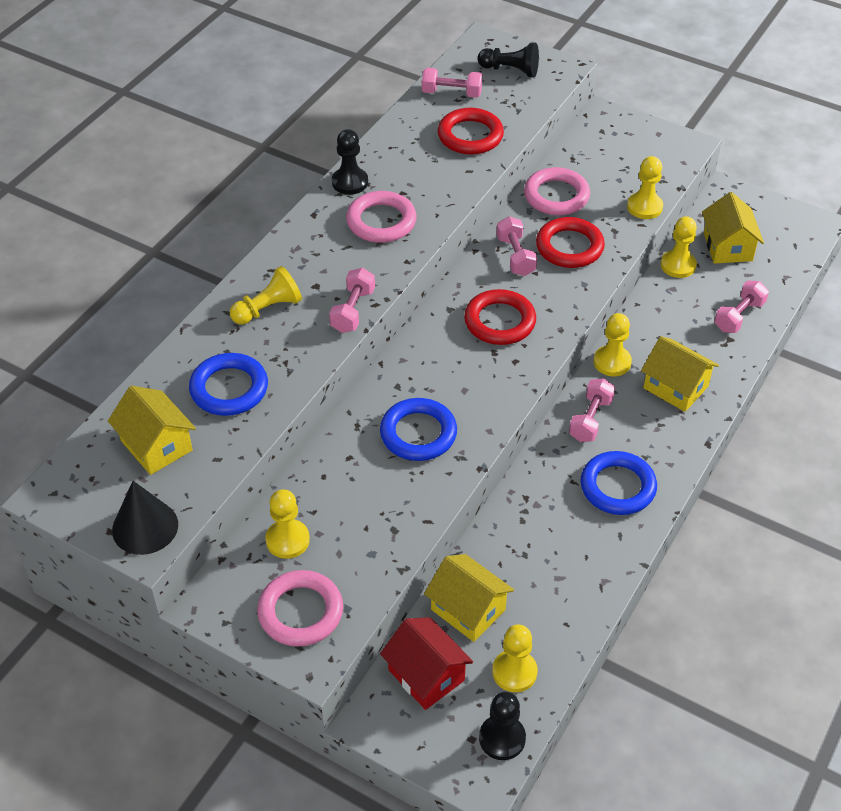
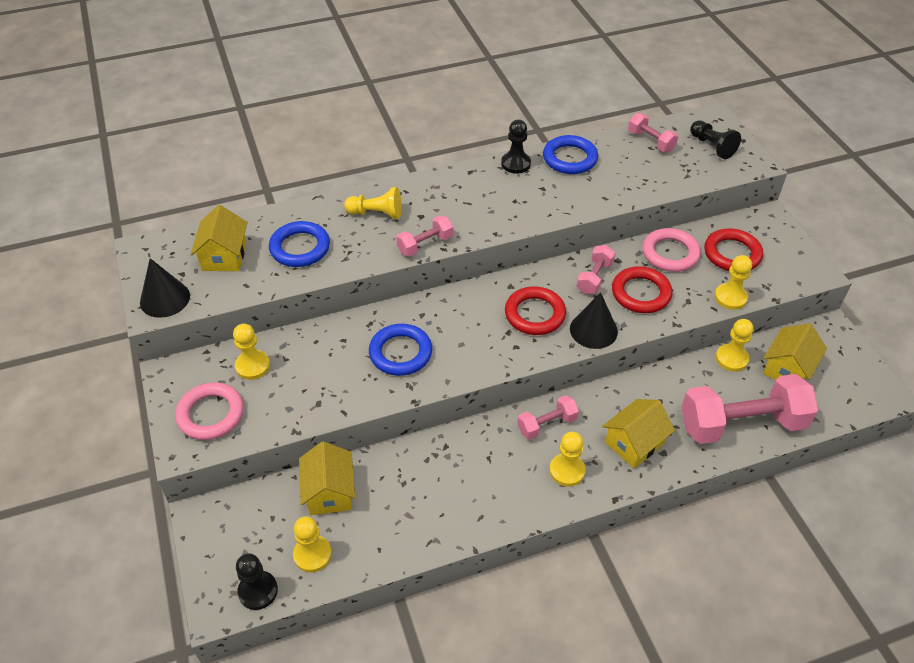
camera: 40 degrees right, 0 degrees up
(381, 221) = (507, 199): pink ring -> none
(426, 675) = (260, 514): red house -> none
(470, 136) = (632, 175): red ring -> red ring (732, 254)
(565, 304) = (593, 330): none -> black cone
(612, 362) = (605, 395): yellow pawn -> yellow pawn (567, 471)
(617, 487) = (515, 483): blue ring -> blue ring (570, 158)
(675, 387) = (634, 443): yellow house -> yellow house turned 60 degrees clockwise
(739, 316) = (741, 424): pink dumbbell -> pink dumbbell, size x2.05

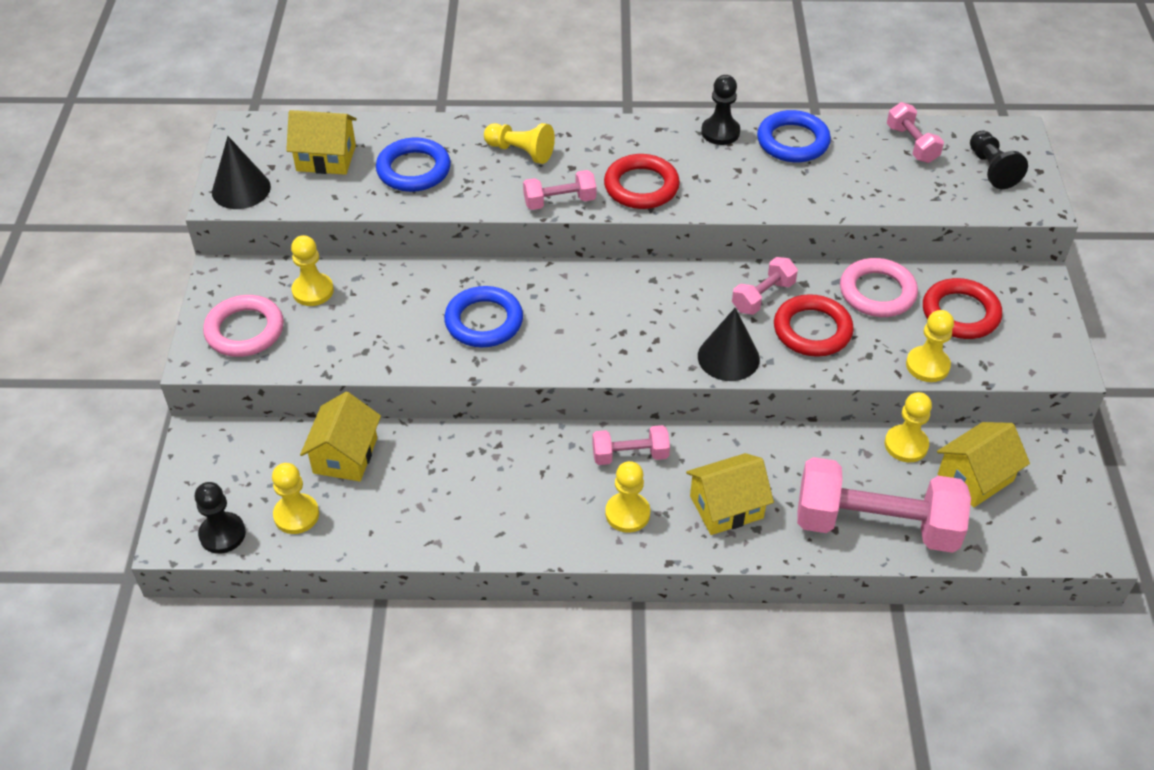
camera: 20 degrees right, 0 degrees up
(224, 256) = (326, 158): yellow house -> yellow house turned 75 degrees clockwise
(535, 314) = (665, 320): red ring -> red ring (641, 186)

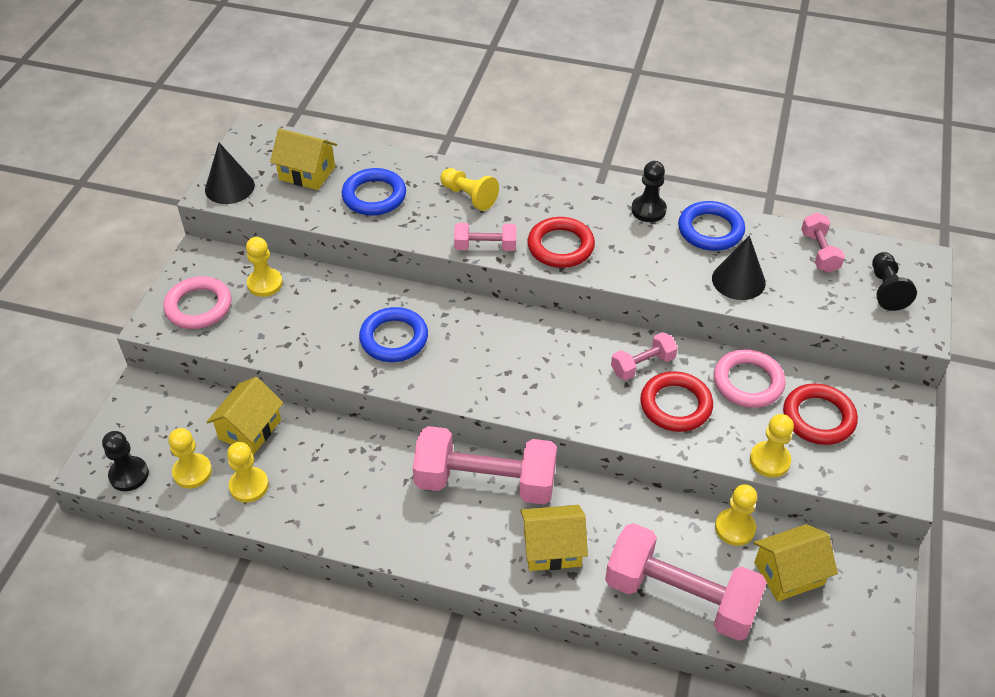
camera: 15 degrees right, 0 degrees up
(627, 513) = (464, 534): yellow pawn -> yellow pawn (249, 486)
(630, 455) = (485, 482): pink dumbbell -> pink dumbbell, size x2.05
(728, 357) = (591, 414): black cone -> black cone (738, 280)

